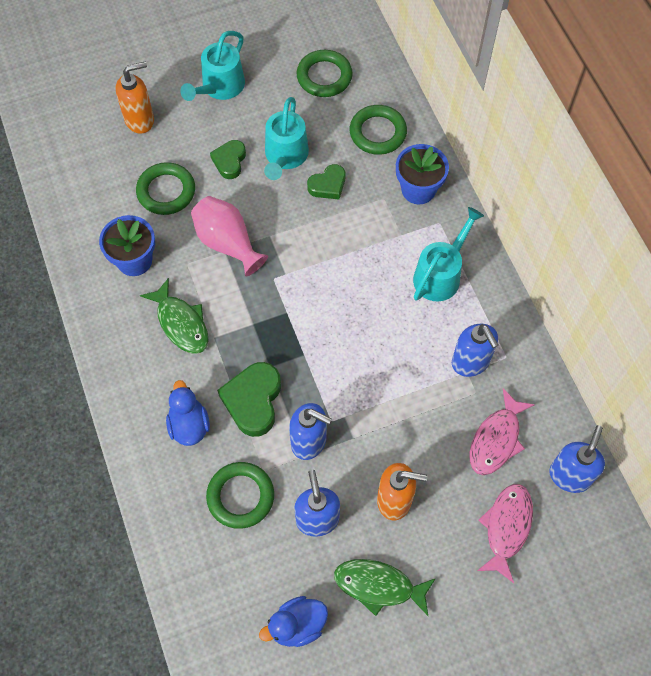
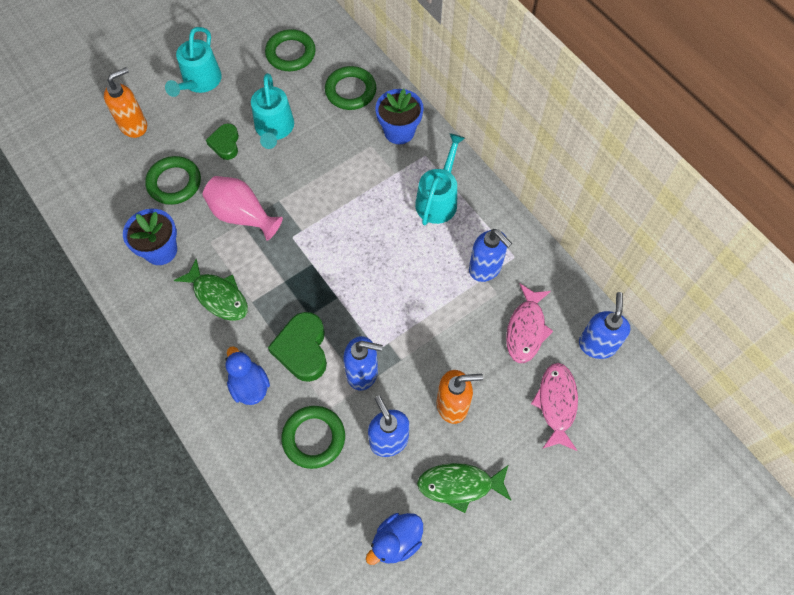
camera: 15 degrees left, 0 degrees up
(328, 185) = (319, 145): green heart -> none

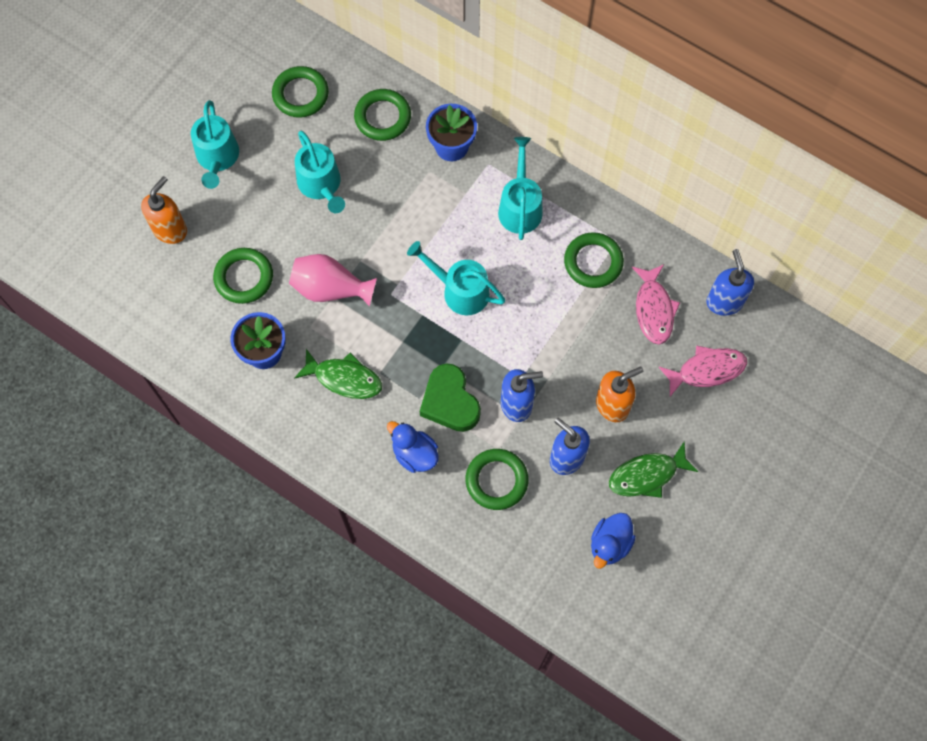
camera: 20 degrees left, 5 degrees up
(225, 144) = (277, 218): green heart -> none
(354, 254) = (459, 290): none -> turquoise watering can
(485, 268) = (593, 262): blue soap dispenser -> green ring
(556, 404) = (707, 370): pink fish -> pink fish turned 90 degrees clockwise

